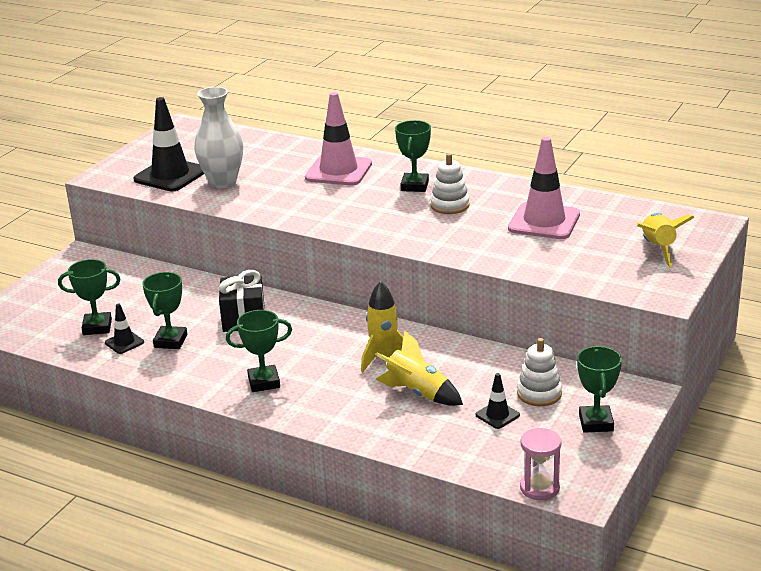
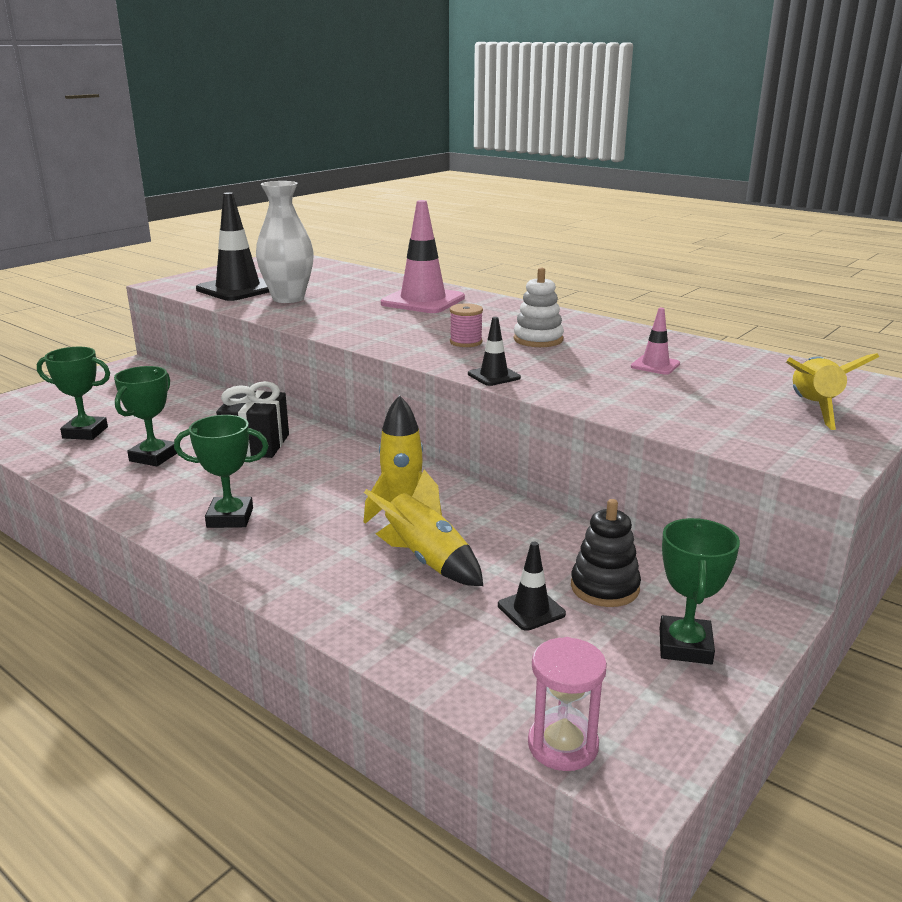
camera: 10 degrees right, 5 degrees down
(124, 342) = (100, 451): black traffic cone -> black traffic cone (494, 376)
(395, 215) = (466, 342): none -> pink spool
(414, 186) = (504, 320): green trophy -> none
(539, 393) = (604, 587): white stacking toy -> black stacking toy
(544, 221) = (655, 365): pink traffic cone -> pink traffic cone, size x0.48

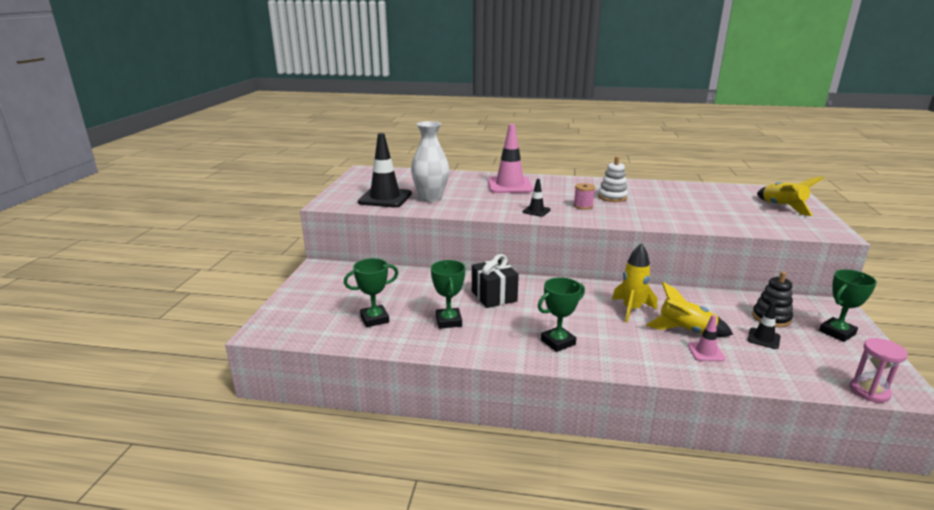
camera: 30 degrees left, 0 degrees up
(494, 376) = (635, 222): black traffic cone -> black traffic cone (536, 211)
(655, 365) = (687, 200): pink traffic cone -> pink traffic cone (705, 352)
(685, 646) = (837, 332): green trophy -> green trophy turned 75 degrees clockwise

